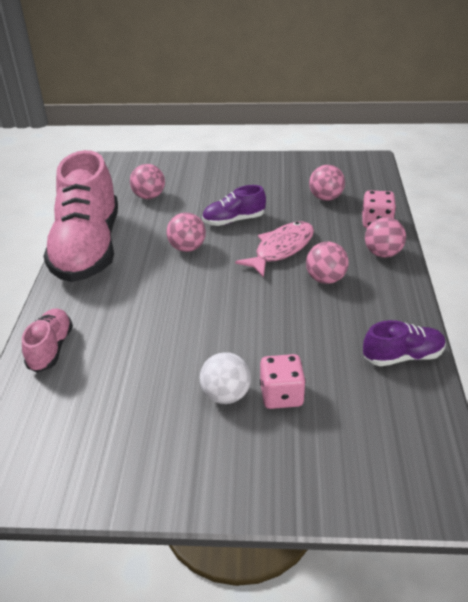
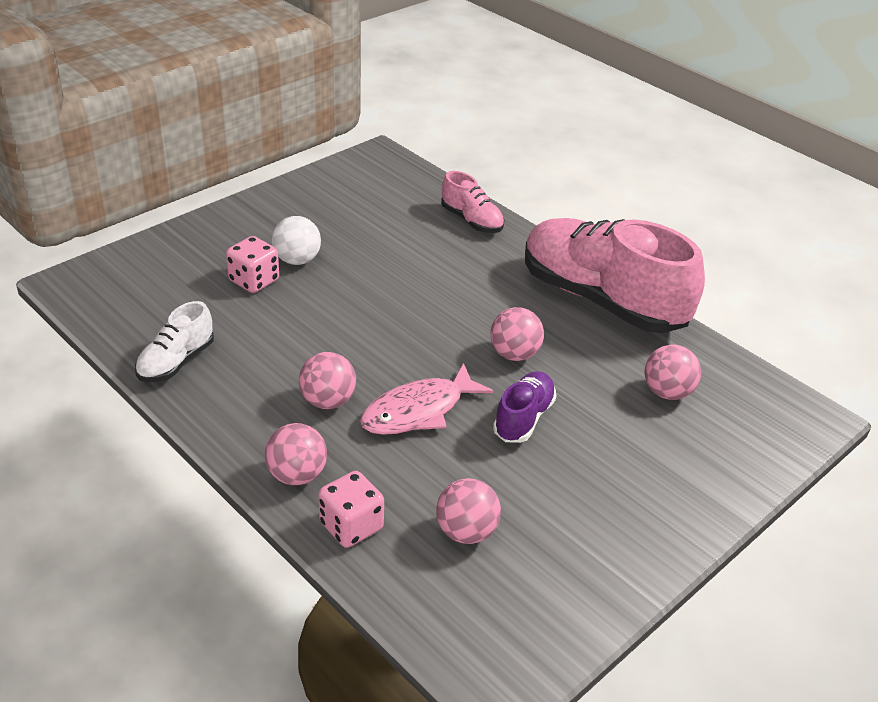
camera: 130 degrees right, 0 degrees up
(281, 249) = (418, 411): pink fish -> pink fish turned 60 degrees clockwise
(402, 356) = (176, 362): purple shoe -> white shoe

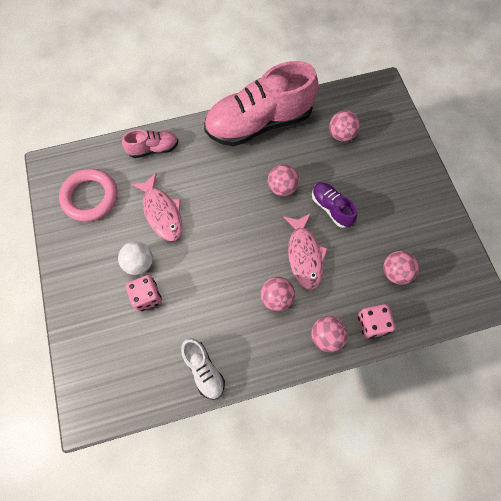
camera: 60 degrees left, 30 degrees up
(361, 195) = (90, 197): none -> pink ring
(384, 256) = (162, 212): none -> pink fish

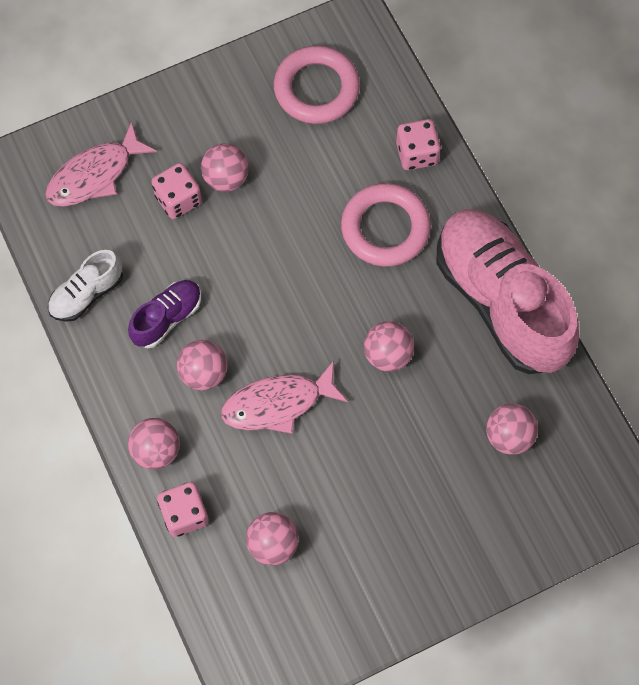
camera: 80 degrees right, 0 degrees up
(139, 263) = (226, 178): white ball -> pink ball
(153, 149) = (416, 154): pink shoe -> pink dice
(162, 212) = (310, 190): pink fish -> pink fish (95, 175)
(199, 174) = (385, 228): none -> pink ring
(331, 208) = (365, 434): purple shoe -> purple shoe (167, 318)

